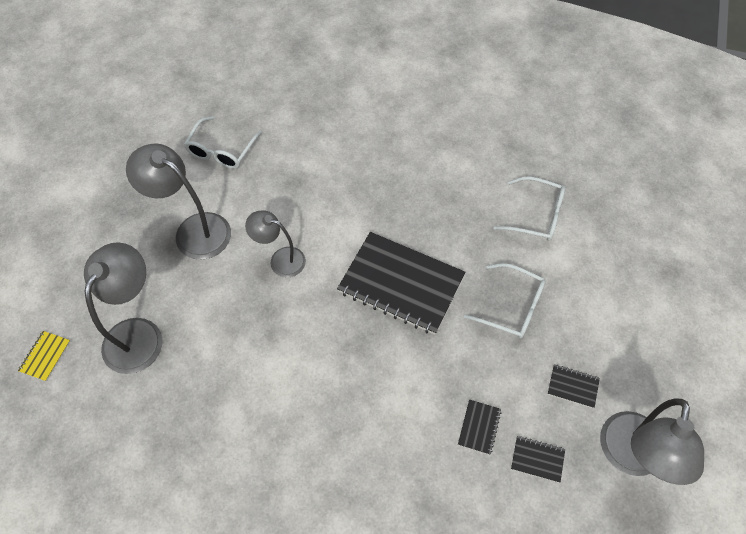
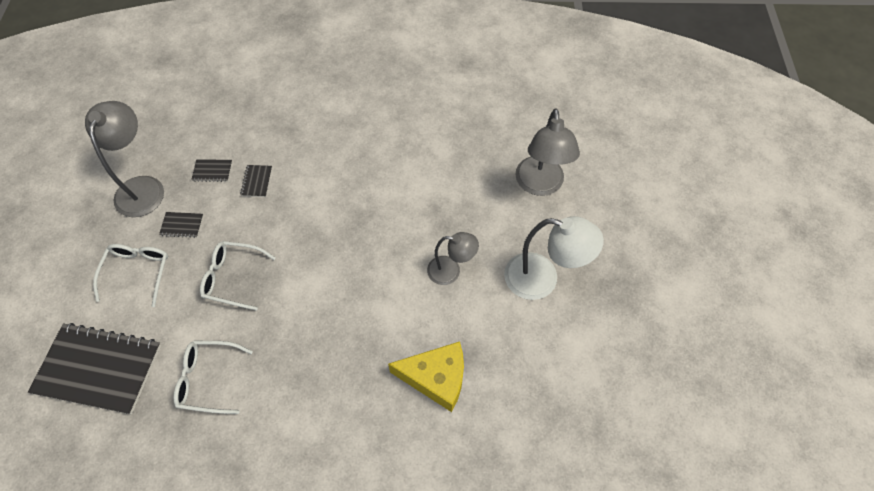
camera: 165 degrees right, 0 degrees up
(45, 356) = (599, 154): yellow notebook -> none
(193, 230) = (542, 279): grey lamp -> white lamp
(221, 150) = (560, 374): white glasses -> white glasses (137, 272)
(329, 171) = (436, 378): none -> yellow cheese
(401, 284) = (335, 274): black notebook -> black notebook (99, 369)

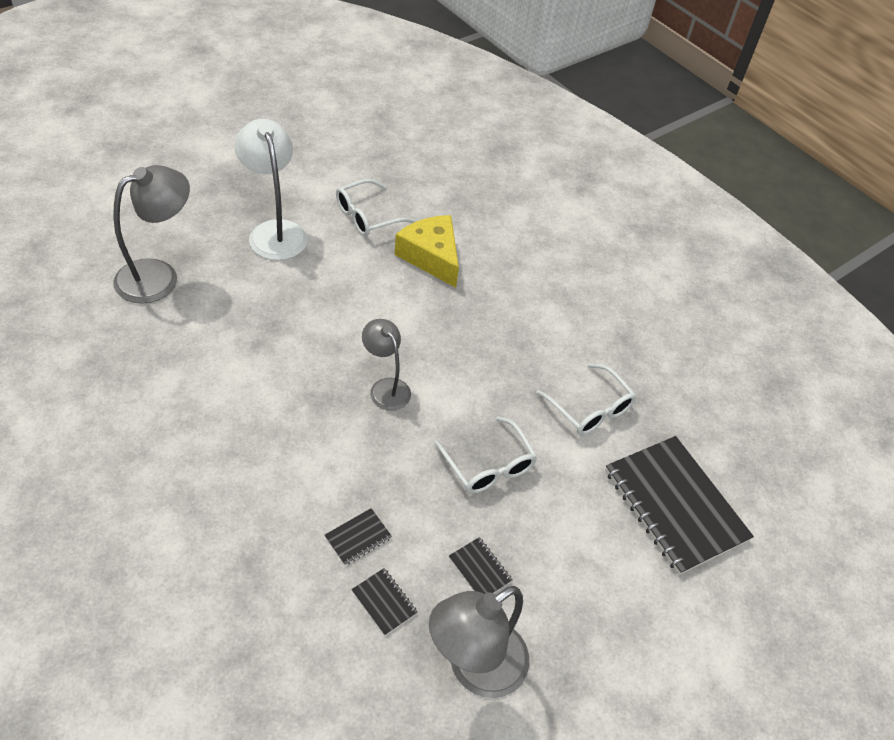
camera: 135 degrees left, 10 degrees down
(137, 272) = (568, 563): white glasses -> white glasses (367, 216)
(451, 271) = (322, 296): grey lamp -> grey lamp (385, 387)

